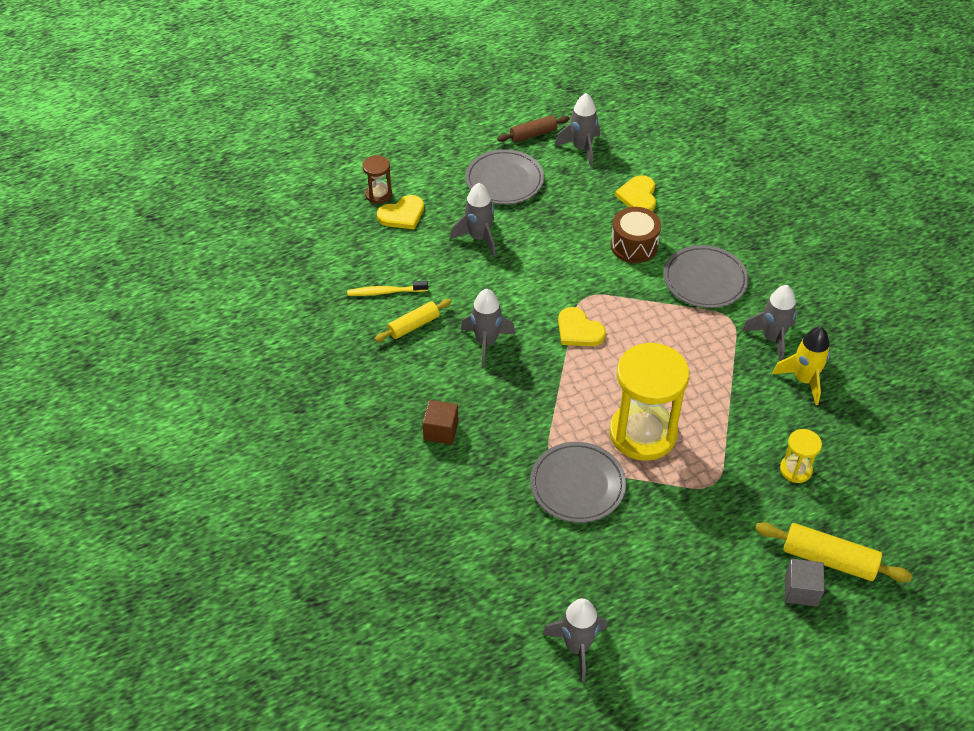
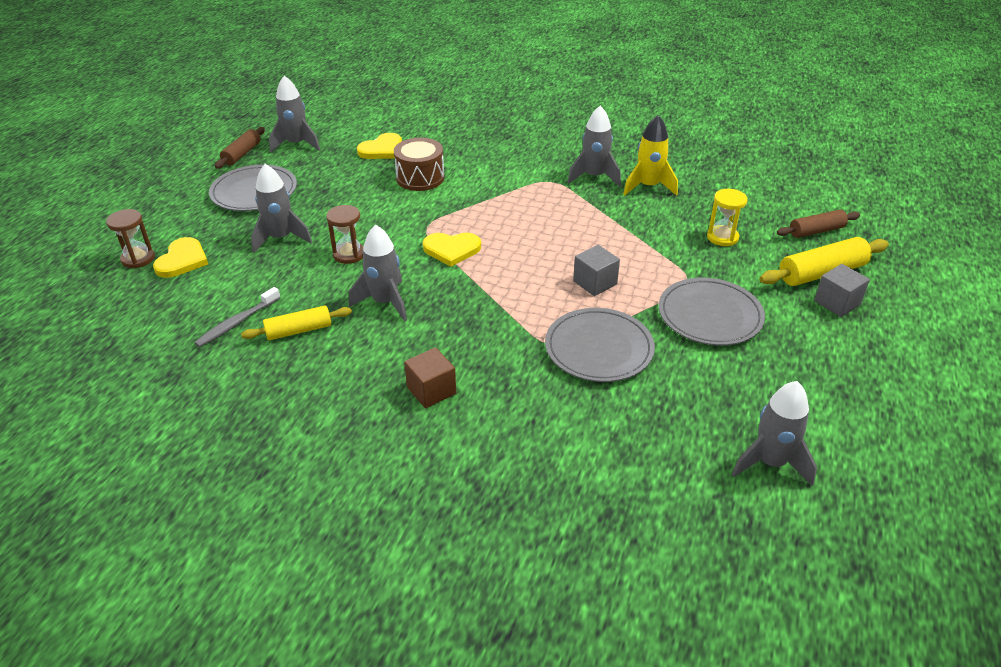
camera: 45 degrees left, 10 degrees down
(385, 292) = (237, 323): yellow toothbrush -> grey toothbrush
(413, 325) = (299, 330): yellow rolling pin -> yellow rolling pin turned 60 degrees clockwise
(507, 284) = (349, 254): none -> brown hourglass
(638, 196) = (382, 149): yellow heart -> yellow heart turned 90 degrees counterclockwise
(643, 433) = (595, 283): yellow hourglass -> grey cube
(705, 280) = (500, 170): grey plate -> grey plate (710, 315)
(885, 524) = (816, 231): none -> brown rolling pin

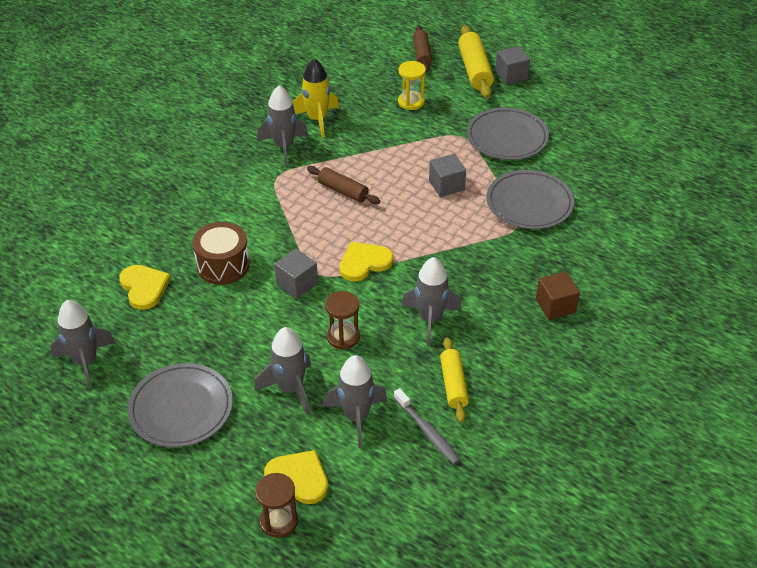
camera: 75 degrees left, 5 degrees up
(242, 154) = (80, 417): brown rolling pin -> brown rolling pin (343, 191)
(410, 218) = (297, 284): none -> grey cube
(451, 249) = (364, 263): yellow heart -> yellow heart turned 135 degrees counterclockwise
(770, 462) = (659, 155): grey rocket -> grey rocket (356, 417)

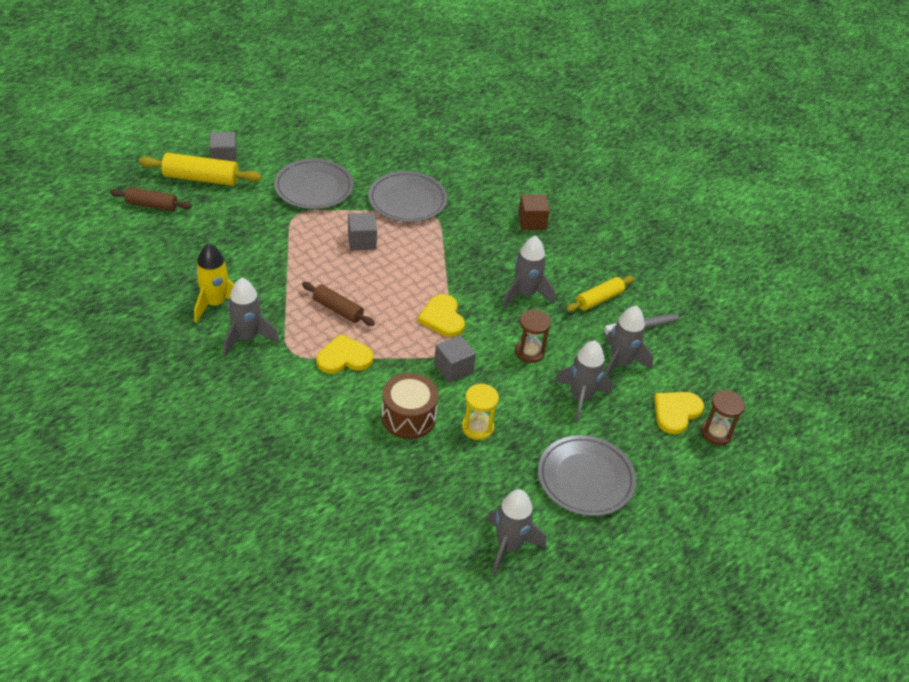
camera: 80 degrees left, 0 degrees up
(144, 287) = (418, 485): yellow heart -> yellow heart (344, 357)
(343, 191) = (337, 309): brown rolling pin -> brown rolling pin turned 75 degrees clockwise
(411, 102) = (226, 232): yellow hourglass -> yellow hourglass (477, 427)
(453, 384) = (599, 299): yellow rolling pin -> yellow rolling pin turned 45 degrees counterclockwise

